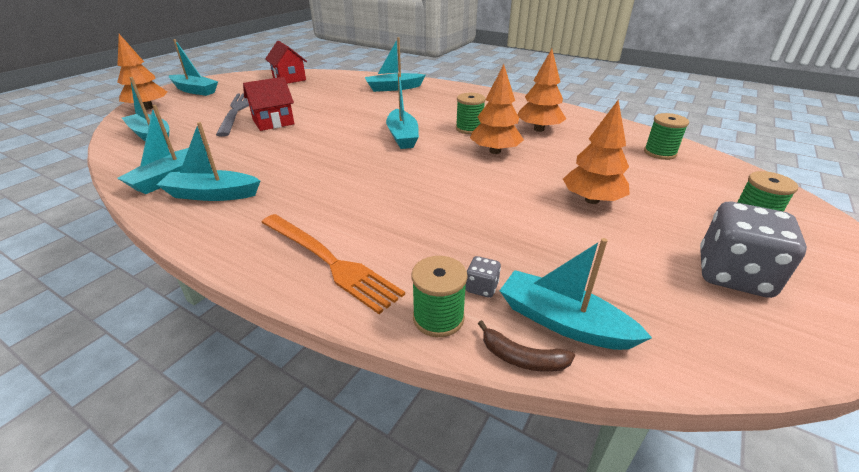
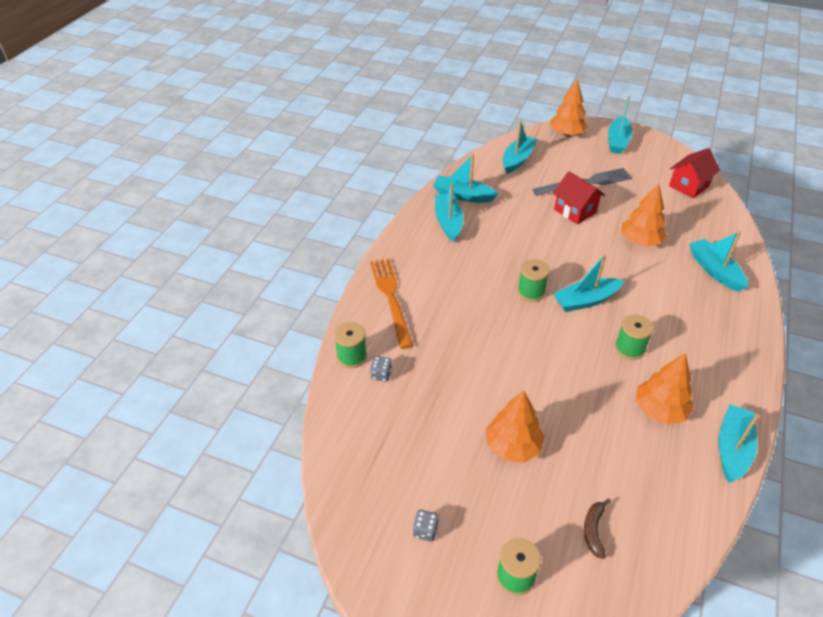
camera: 80 degrees right, 10 degrees up
(329, 261) = (391, 298): orange fork -> orange fork turned 135 degrees clockwise
(495, 151) = (583, 373): orange tree -> orange tree (640, 241)
(522, 358) = (327, 395): brown banana -> brown banana (593, 530)
(563, 322) = (357, 416): turquoise boat -> turquoise boat (732, 448)
(660, 153) = (647, 527): green spool -> green spool (531, 292)
(733, 274) = (425, 530): grey dice -> grey dice, size x0.43

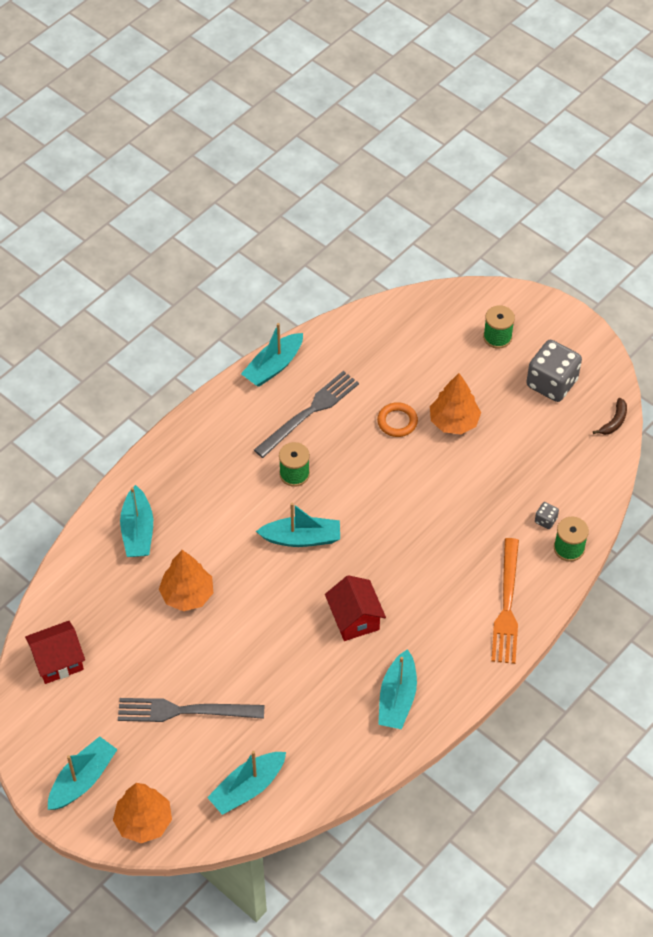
camera: 160 degrees left, 10 degrees up
(425, 530) = (551, 383): grey dice -> grey dice, size x2.35
(463, 195) = (357, 740): turquoise boat -> none
(531, 292) = (353, 566): green spool -> none
(569, 428) = (397, 422): none -> orange ring
(575, 211) = (231, 666): red house -> red house (354, 619)
(593, 530) = (424, 347): brown banana -> brown banana (614, 421)
(659, 410) = (309, 412): orange tree -> grey fork

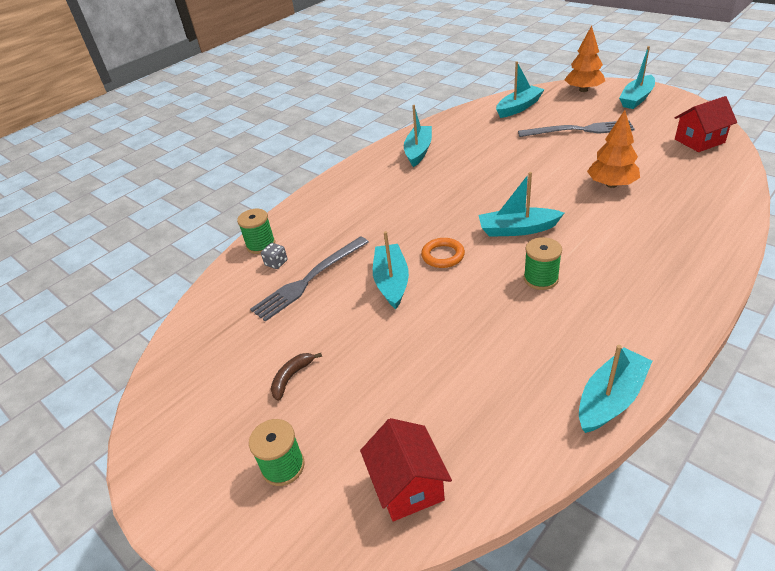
camera: 175 degrees left, 15 degrees down
(138, 531) = (688, 220): turquoise boat -> turquoise boat (391, 282)
(309, 412) = (541, 342): grey fork -> grey fork (309, 279)
(354, 619) = (457, 185): red house -> red house (408, 486)
(397, 422) = (428, 340): orange ring -> orange ring (443, 255)
(454, 421) = (358, 345): orange tree -> none
(507, 605) = (326, 204): orange fork -> none
(551, 383) = (226, 401): grey dice -> none
(614, 421) = (167, 360): brown banana -> brown banana (292, 377)

